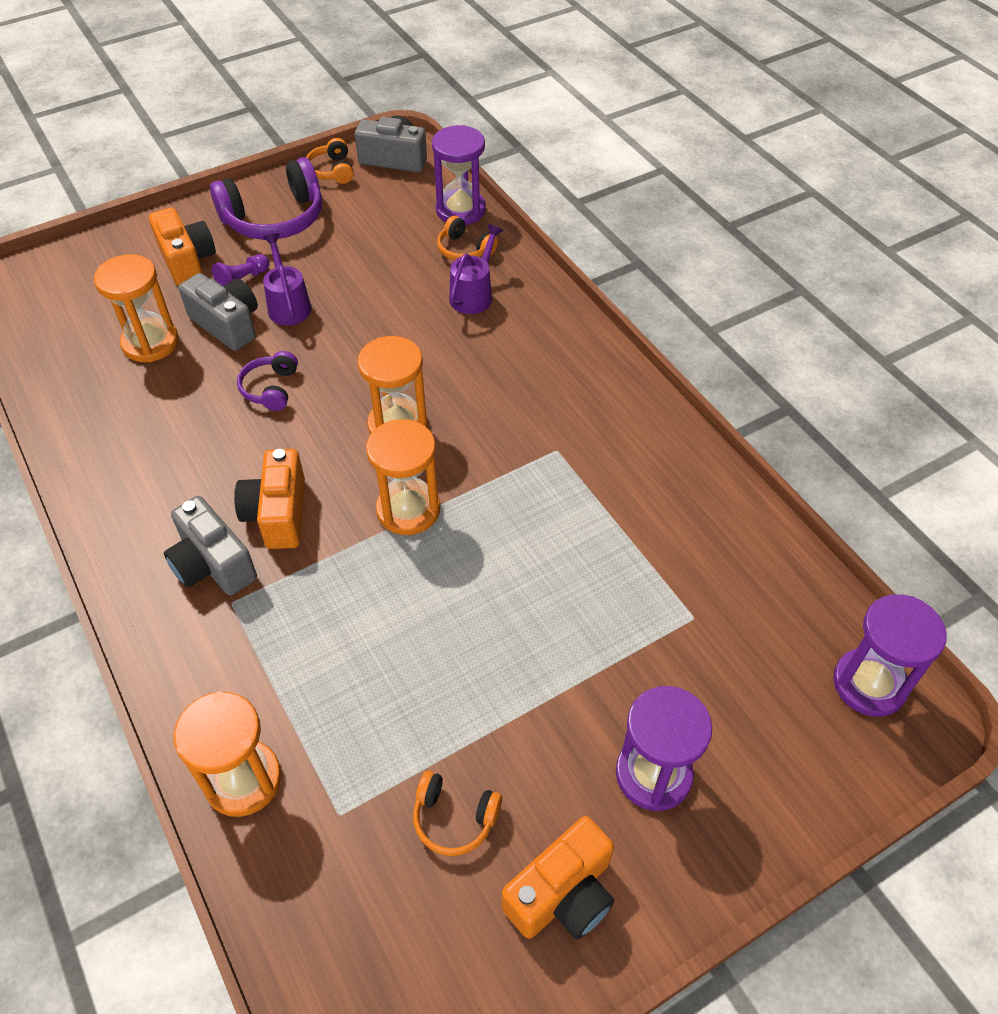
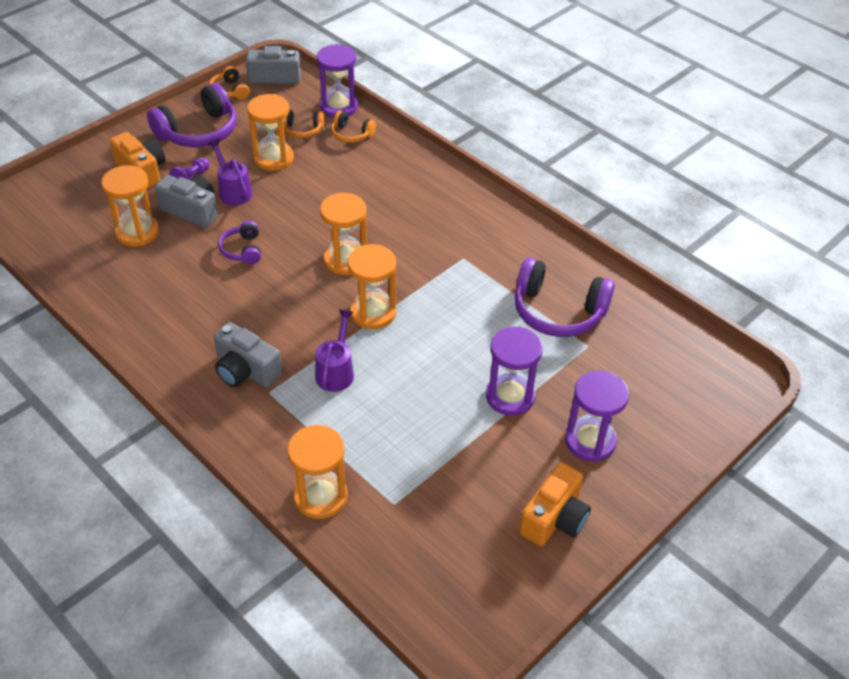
camera: 15 degrees left, 5 degrees down
(278, 514) = (280, 331): orange camera -> none
(354, 268) = (273, 158): none -> orange hourglass
(454, 818) = (470, 491): orange headphones -> orange headphones (302, 130)
(474, 294) = (369, 164): purple watering can -> purple watering can (336, 371)
(665, 555) = (558, 311): none -> purple headphones
(869, 684) = (709, 364): purple hourglass -> purple hourglass (510, 396)

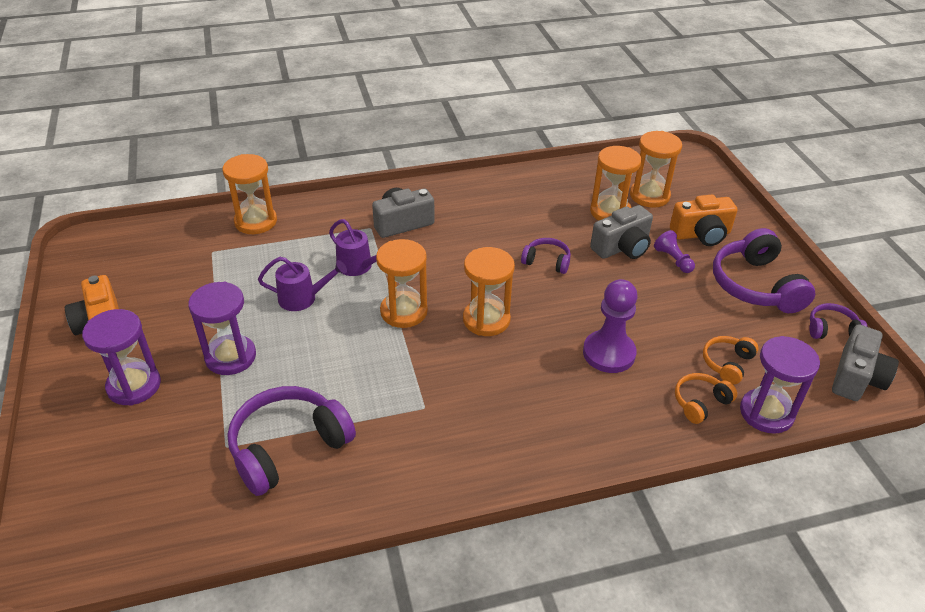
camera: 120 degrees right, 5 degrees down
(230, 91) = (832, 330): orange headphones -> purple headphones
(233, 191) = (639, 280): purple watering can -> purple watering can (303, 298)
(273, 158) = (681, 324): orange hourglass -> orange hourglass (649, 196)
(334, 185) = (609, 353): none -> purple pawn

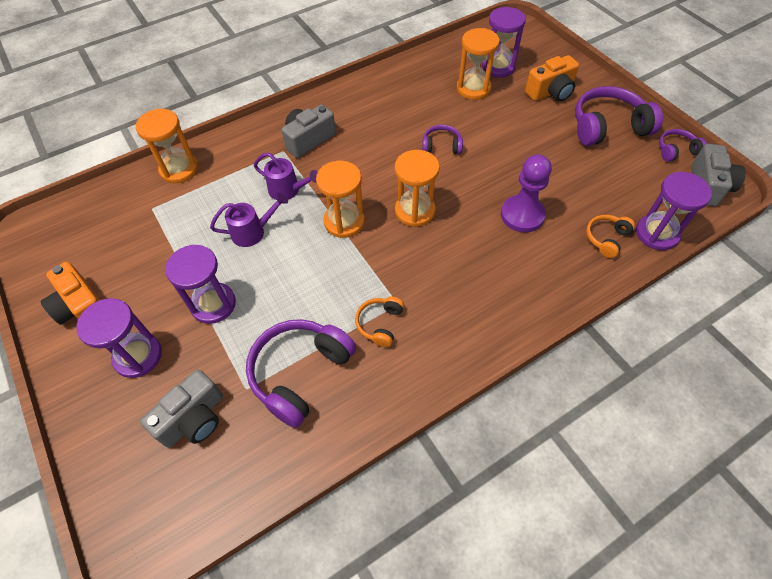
camera: 15 degrees left, 15 degrees up
(622, 247) = (495, 119): grey camera -> grey camera (194, 418)
(649, 196) = (498, 67): orange hourglass -> purple hourglass
(673, 260) = (538, 120): purple pawn -> none
(727, 363) = (613, 200): orange headphones -> orange headphones (380, 324)
(755, 285) = (608, 127): purple headphones -> purple headphones turned 105 degrees clockwise

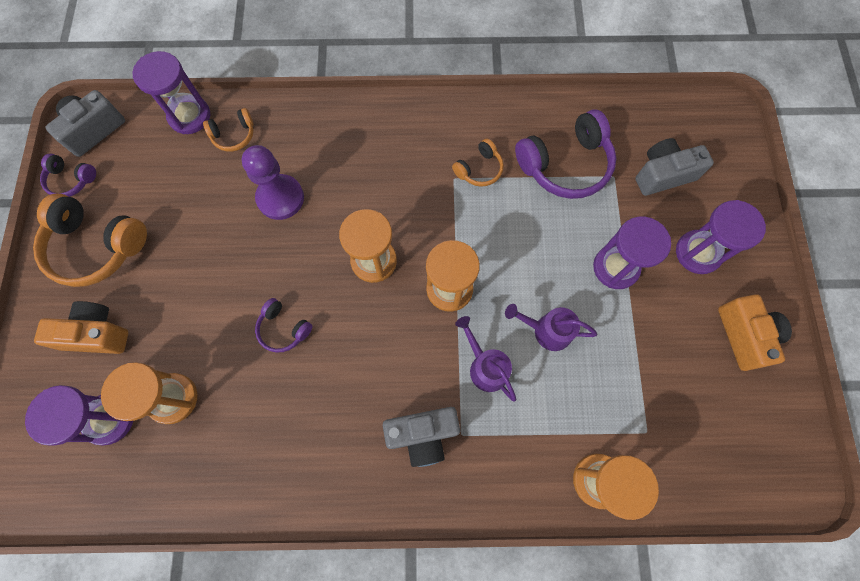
camera: 150 degrees left, 15 degrees up
(608, 127) = (96, 247): purple headphones -> orange headphones

